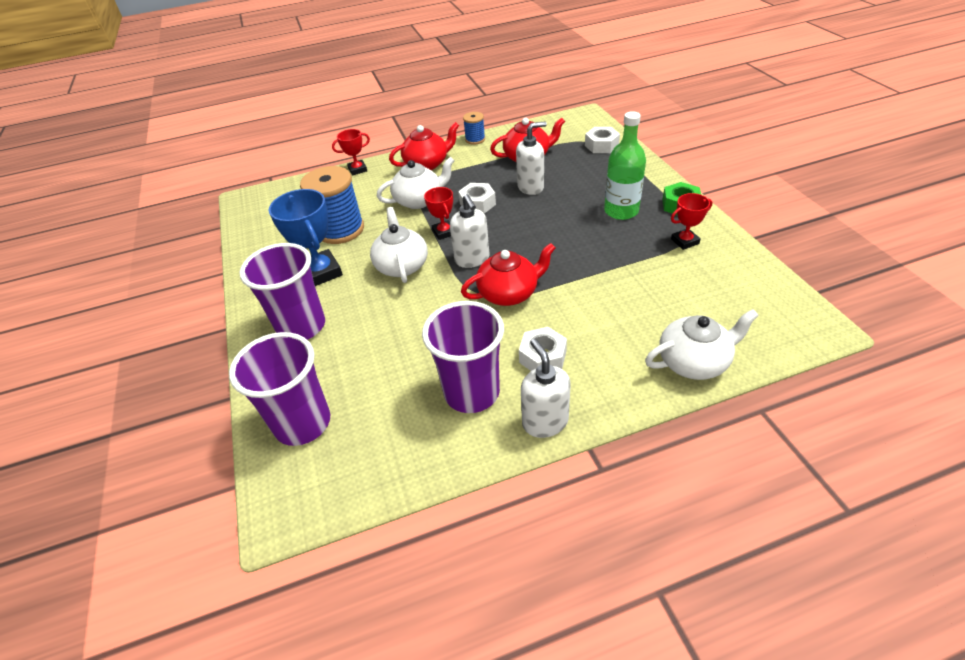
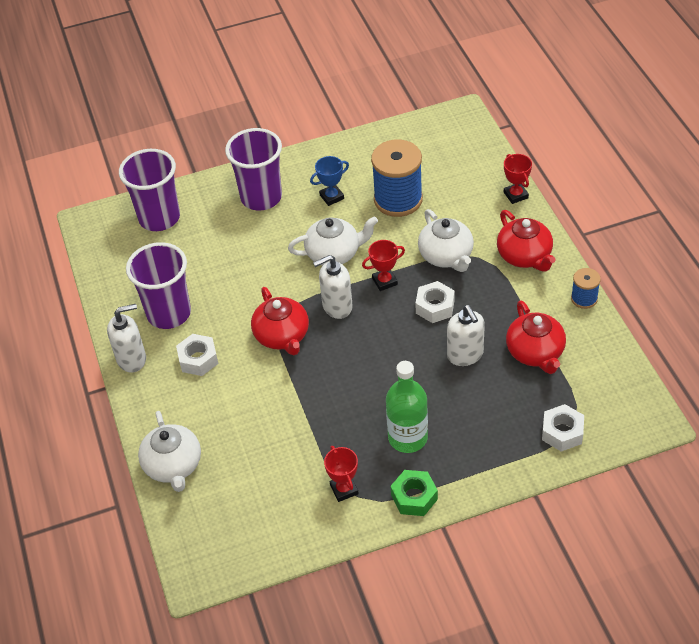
camera: 90 degrees right, 5 degrees up
(321, 272) = (332, 197): blue trophy -> blue trophy, size x0.57

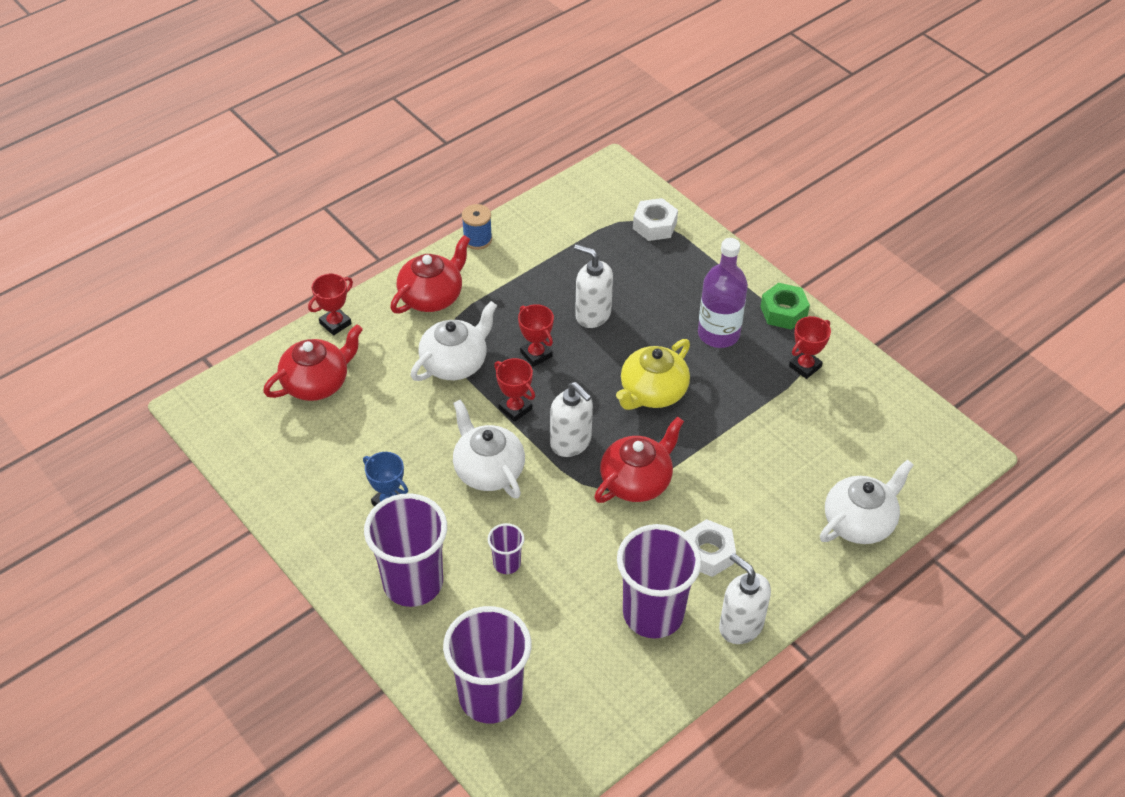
camera: 115 degrees left, 0 degrees up
(250, 246) = (507, 563): none -> purple cup
(363, 371) = (652, 392): none -> yellow teapot
(398, 199) = (374, 432): blue spool -> none
(407, 438) = (718, 334): green bottle -> purple bottle
(435, 307) = (536, 354): white nut -> red trophy
(465, 355) = (592, 314): white soap dispenser -> white soap dispenser turned 105 degrees counterclockwise
(535, 352) = (565, 262): red teapot -> red teapot (317, 383)

